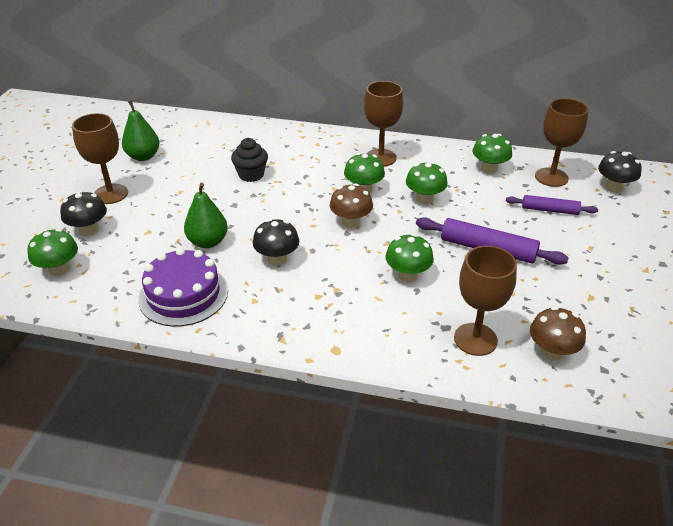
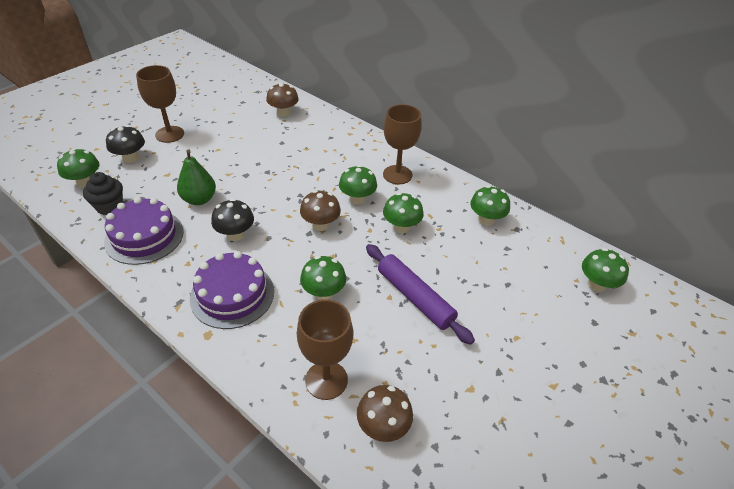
camera: 25 degrees right, 5 degrees up
(143, 156) = (218, 111): green pear -> none
(216, 137) = (283, 112): none -> brown mushroom
(251, 175) = (280, 154): black cupcake -> black cupcake (109, 206)
(326, 309) = (232, 295): none -> purple cake
(550, 210) = (508, 283): purple rolling pin -> none
(551, 177) = (540, 250): brown goblet -> none
(614, 187) = (596, 284): black mushroom -> green mushroom

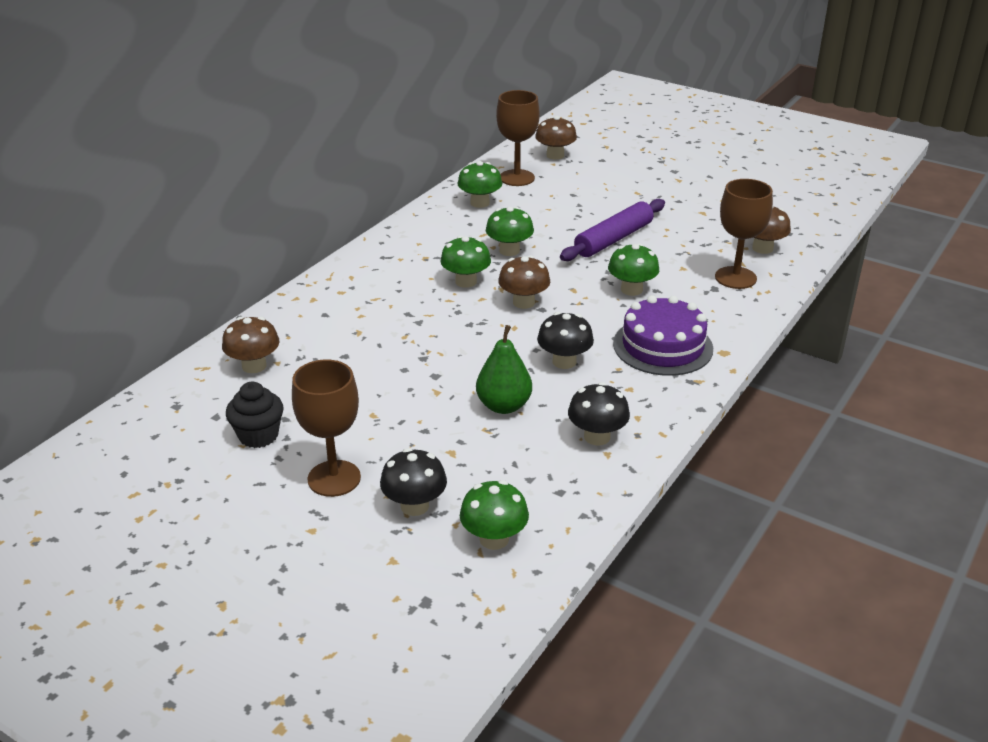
camera: 95 degrees left, 10 degrees down
(109, 206) = (546, 490): black cupcake -> black cupcake (258, 436)
(144, 236) = (597, 437): purple cake -> black mushroom
(397, 175) = (408, 257): brown goblet -> brown goblet (517, 178)
(596, 284) = (555, 155): green mushroom -> brown mushroom

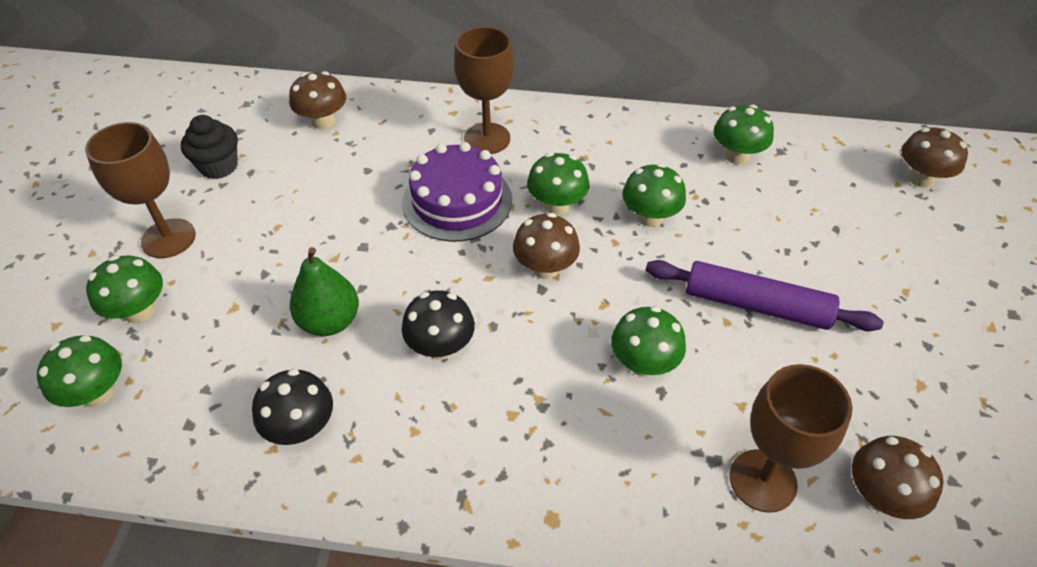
camera: 65 degrees right, 15 degrees up
(414, 506) = (139, 311): black mushroom -> green mushroom
(517, 178) = (826, 165): brown goblet -> brown goblet (487, 138)
(662, 346) = (527, 439): purple cake -> purple cake (457, 201)

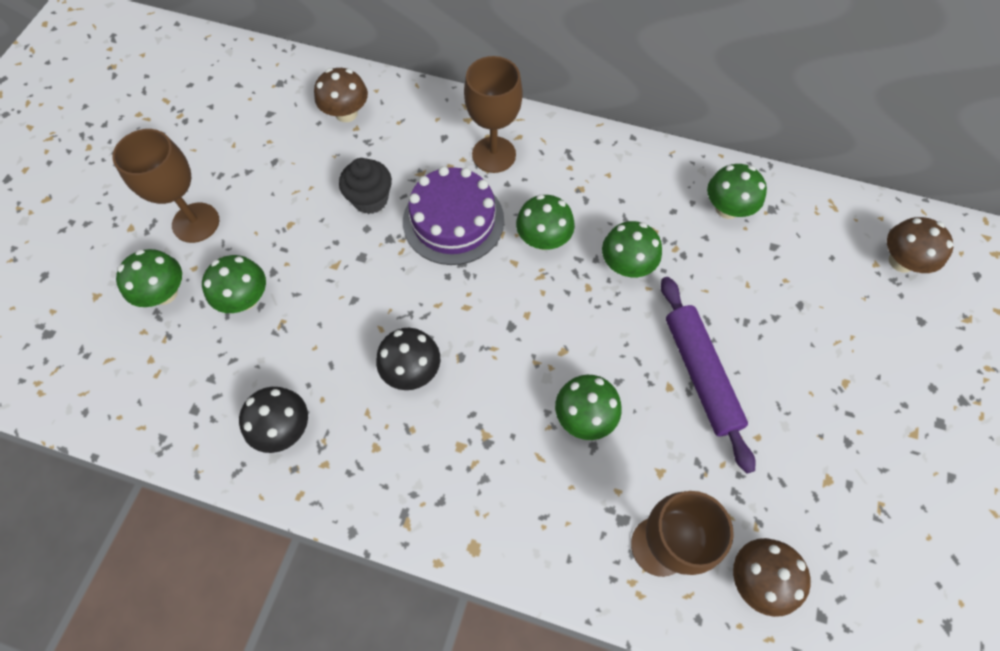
camera: 10 degrees right, 15 degrees up
(97, 393) = (124, 367): green mushroom -> green mushroom (245, 299)
(219, 166) = (247, 151): black cupcake -> black cupcake (370, 199)
(330, 321) = (321, 330): green pear -> none
(545, 268) = (518, 305): brown mushroom -> none
(756, 305) = (701, 374): purple rolling pin -> purple rolling pin turned 45 degrees clockwise

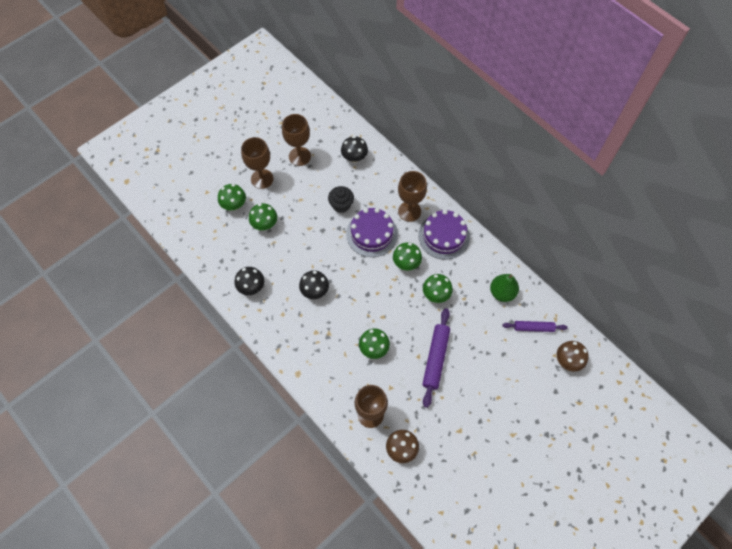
camera: 30 degrees right, 0 degrees up
(246, 154) = (299, 156): none -> brown goblet
(346, 113) = (354, 157): brown mushroom -> black mushroom
(575, 166) = (444, 236): none -> purple cake
(727, 208) = (502, 292): green mushroom -> green pear
(813, 238) = (533, 328): none -> purple rolling pin

